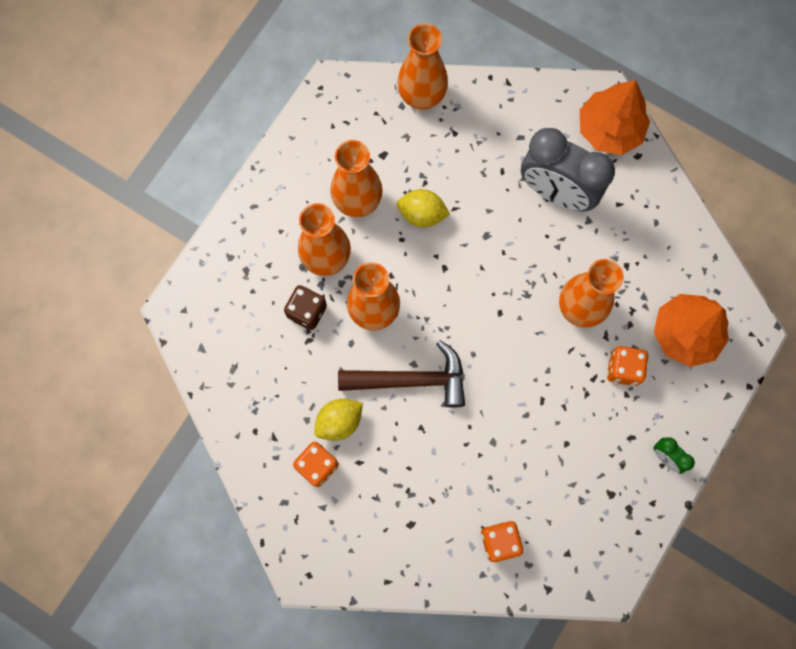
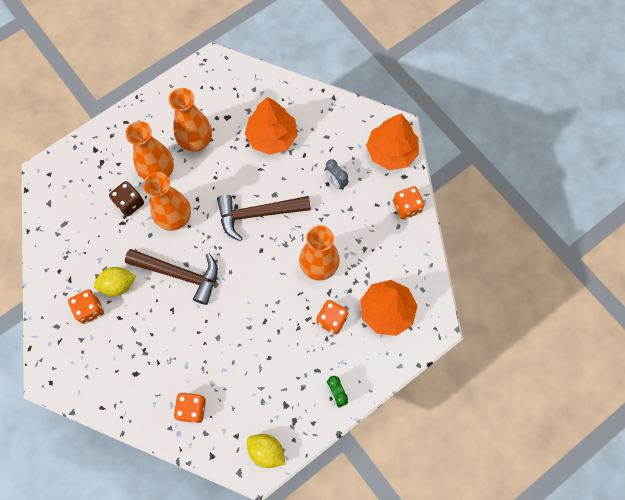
camera: 20 degrees right, 5 degrees down
(421, 96) = (270, 87): orange vase -> none
(422, 214) = (236, 165): yellow lemon -> yellow lemon (266, 451)
(451, 161) = (272, 137): none -> orange tree
(476, 268) = (257, 214): none -> brown hammer
(556, 192) = (335, 182): grey clock -> grey clock, size x0.43
(657, 194) = (407, 207): none -> orange dice

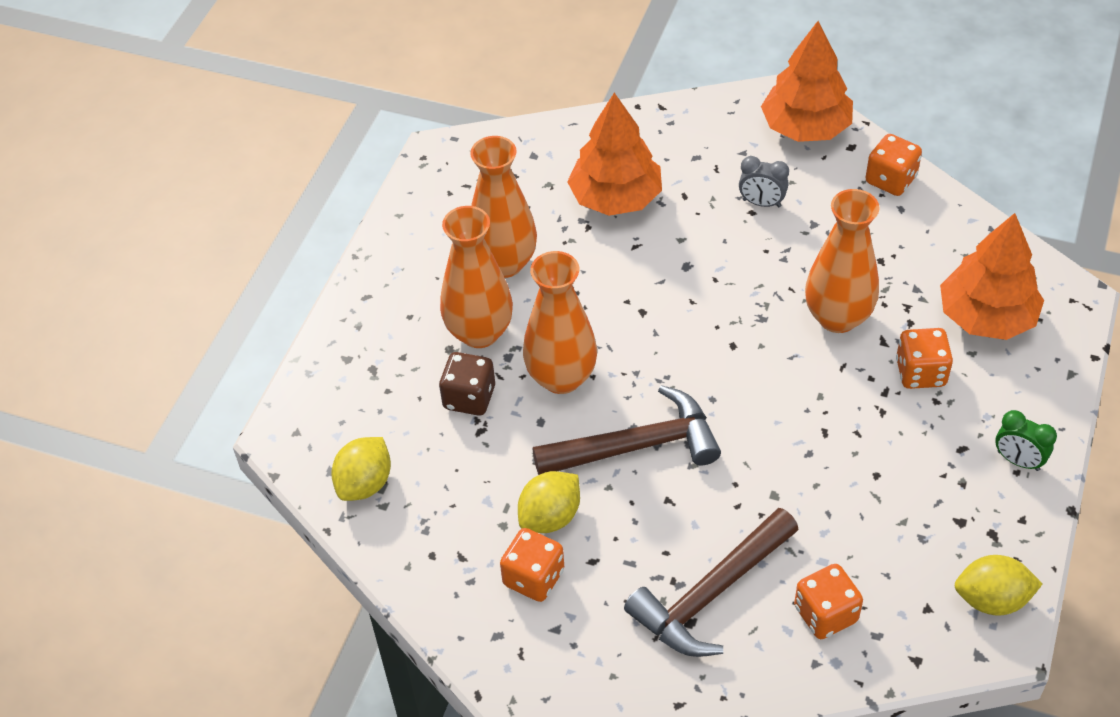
camera: 30 degrees left, 20 degrees down
(57, 218) = (365, 483): none -> yellow lemon
(257, 214) = (684, 303): brown hammer -> brown hammer (710, 594)

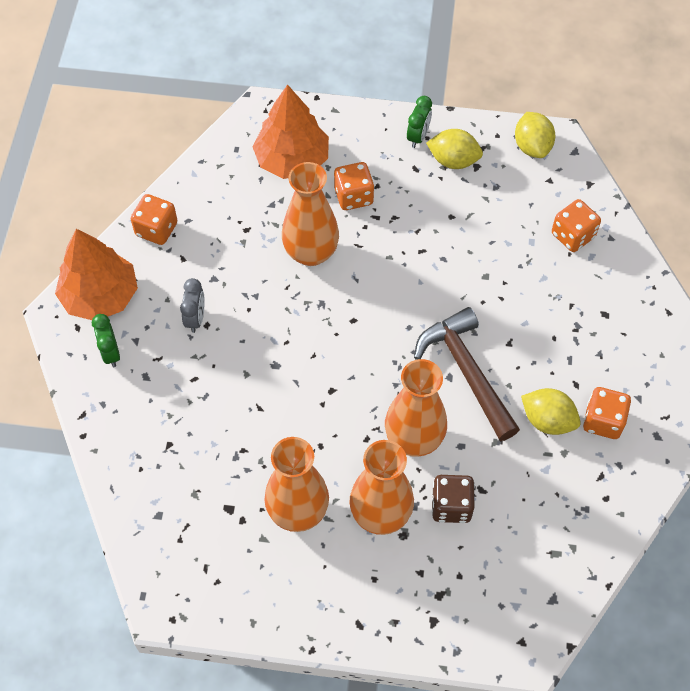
camera: 105 degrees left, 10 degrees up
(365, 483) = (557, 567): yellow lemon -> yellow lemon (453, 160)
(616, 198) = (205, 433): orange tree -> none
(710, 594) = (580, 304): brown hammer -> none
(730, 132) = (111, 353): none -> green clock

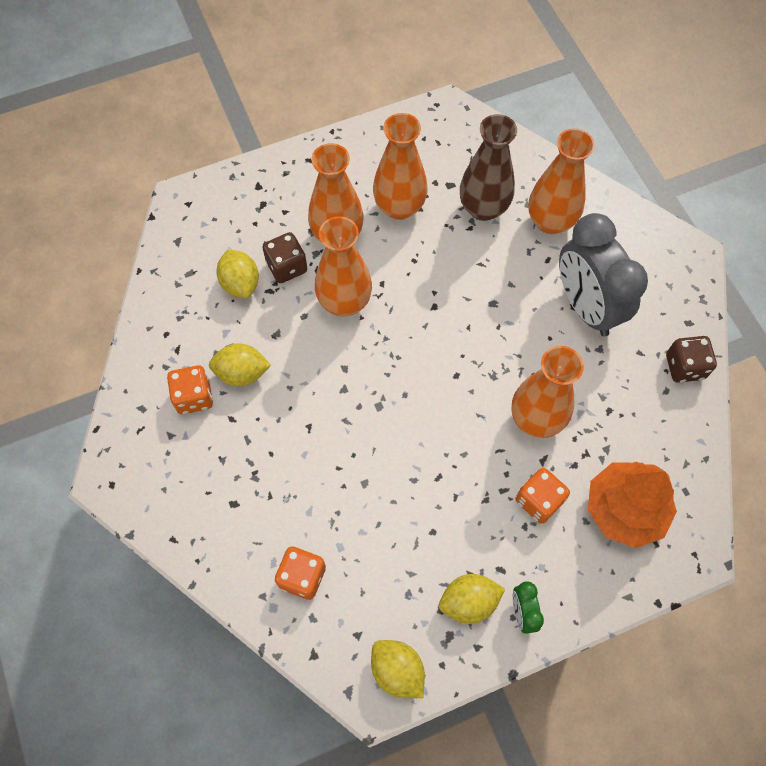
camera: 150 degrees right, 5 degrees up
(100, 296) = (676, 284): orange tree -> none
(111, 353) = (627, 245): green clock -> none
(156, 229) = (684, 367): orange dice -> brown dice
(161, 414) = (550, 221): none -> orange vase
(195, 318) = (586, 306): grey clock -> grey clock, size x2.33
(215, 463) = (483, 208): none -> brown vase
(466, 371) = (332, 380): brown hammer -> none
(507, 512) = (240, 283): none -> yellow lemon

